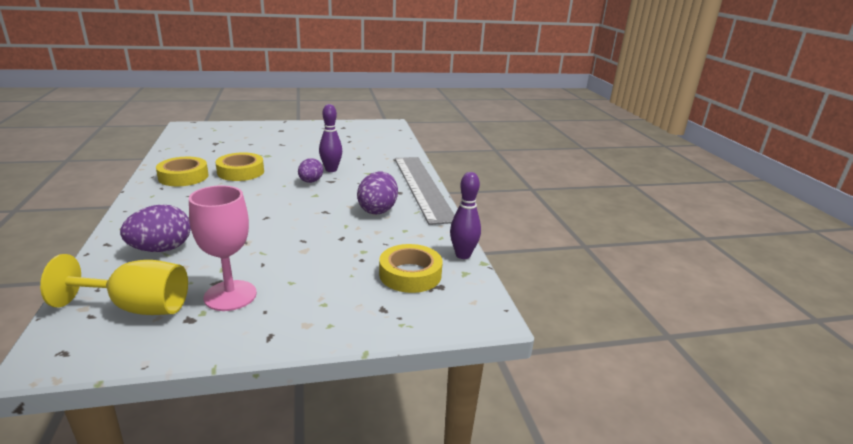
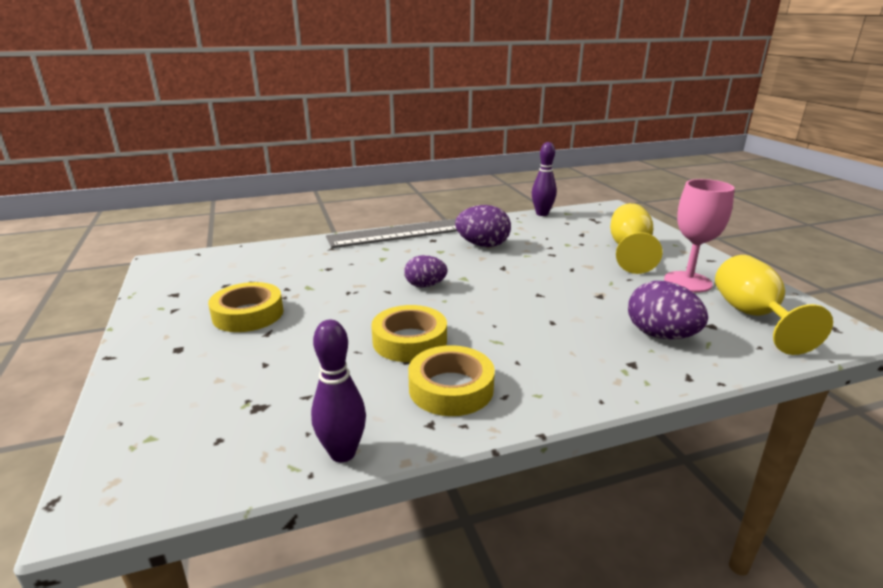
camera: 95 degrees left, 0 degrees up
(328, 284) = (629, 250): none -> yellow goblet
(331, 170) = (379, 279): purple bowling pin -> purple bowling pin (342, 453)
(410, 274) = (586, 227): yellow tape -> yellow tape (248, 314)

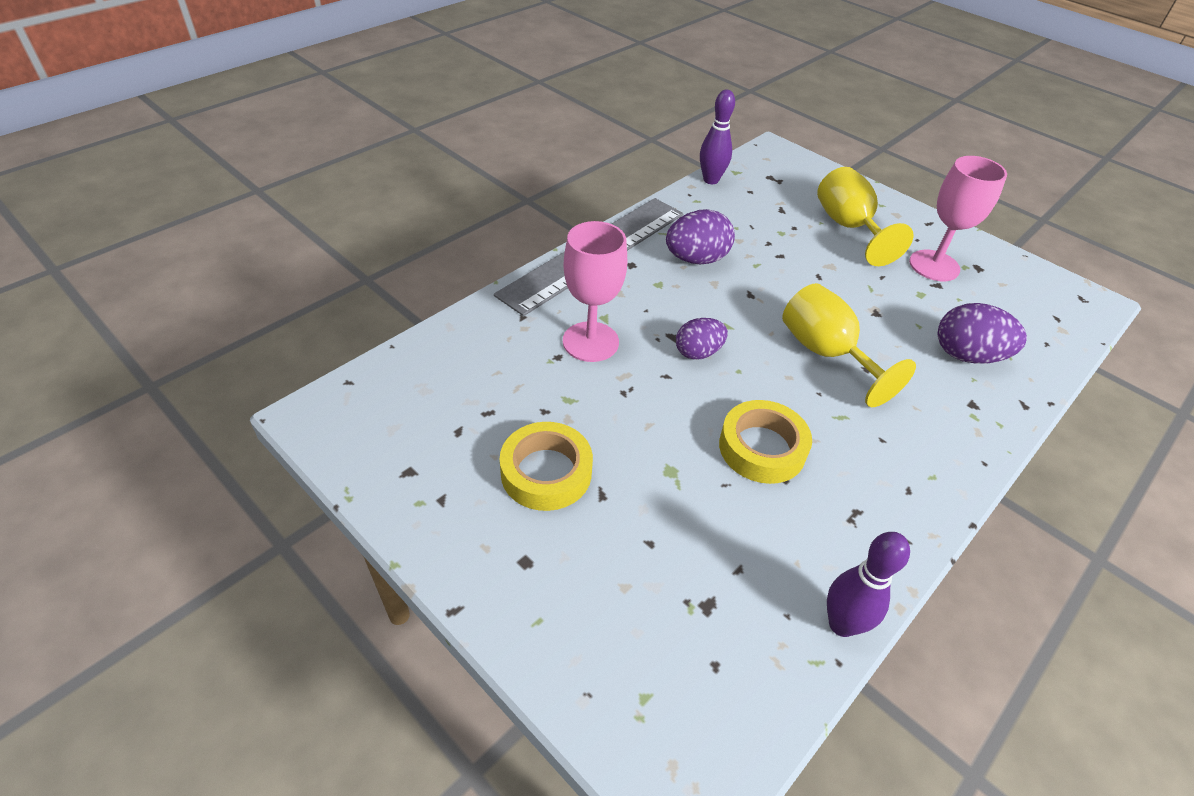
camera: 30 degrees left, 20 degrees up
(358, 266) = (590, 342): none -> pink goblet
(451, 388) = (857, 500): yellow tape -> none
(752, 316) = (1016, 301): yellow goblet -> yellow goblet (826, 353)

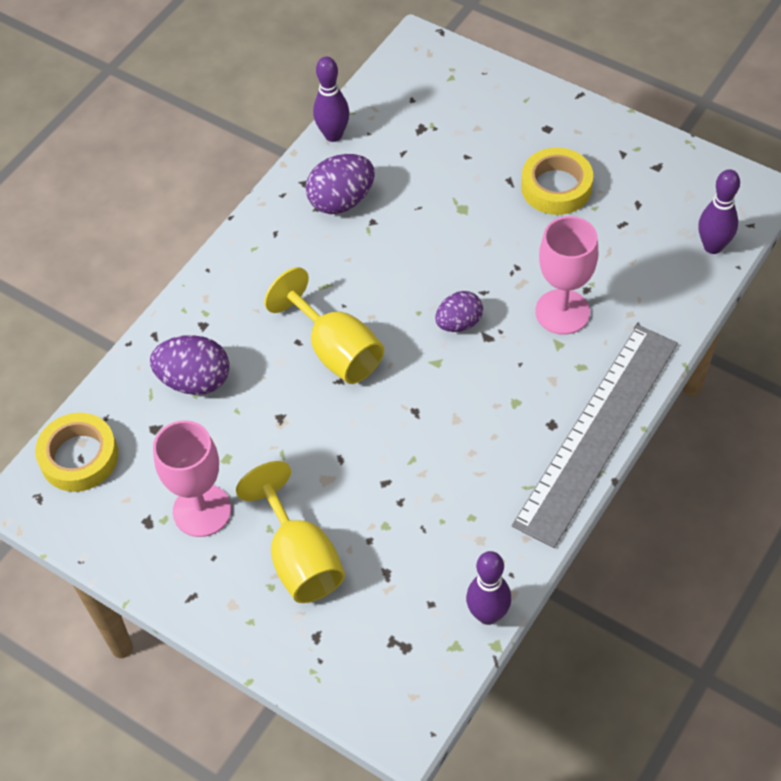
camera: 175 degrees right, 10 degrees up
(404, 369) = (713, 246): none -> purple bowling pin
(696, 259) = (481, 450): purple egg -> purple egg (341, 201)
(762, 448) = (392, 242): yellow tape -> yellow tape (79, 457)

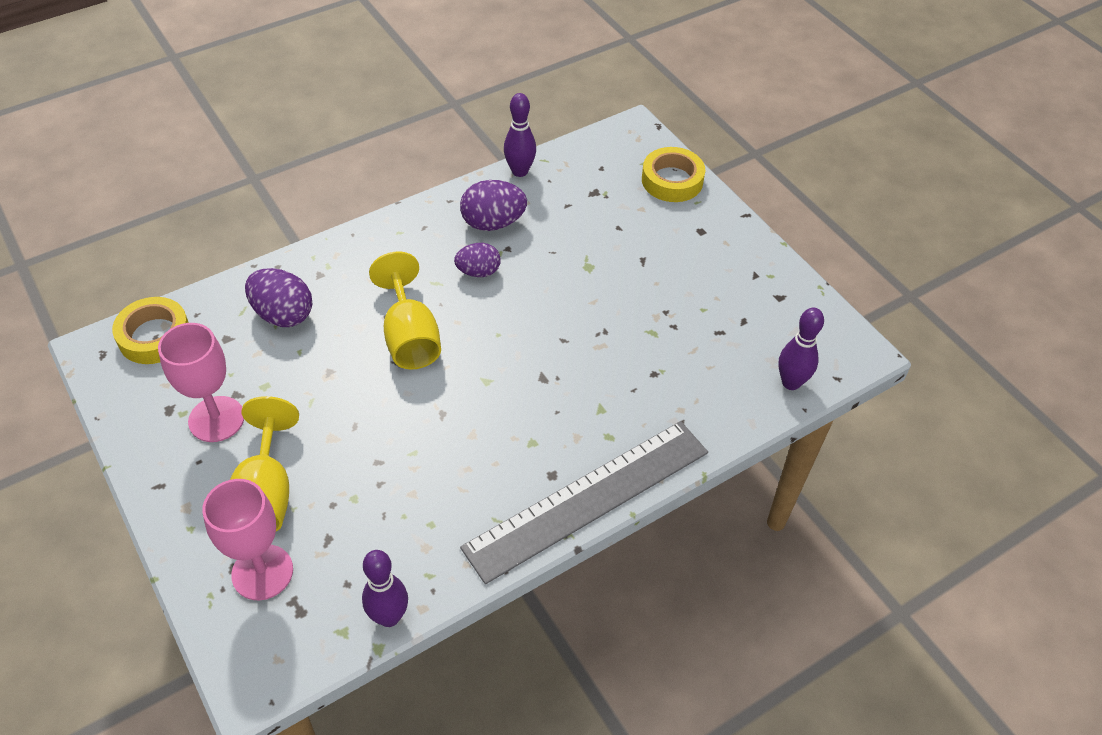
camera: 20 degrees right, 5 degrees down
(459, 323) = (526, 357): purple egg -> purple egg (478, 272)
(556, 187) = (679, 280): yellow tape -> yellow tape (672, 180)
(562, 312) = (621, 383): pink goblet -> pink goblet (262, 572)

